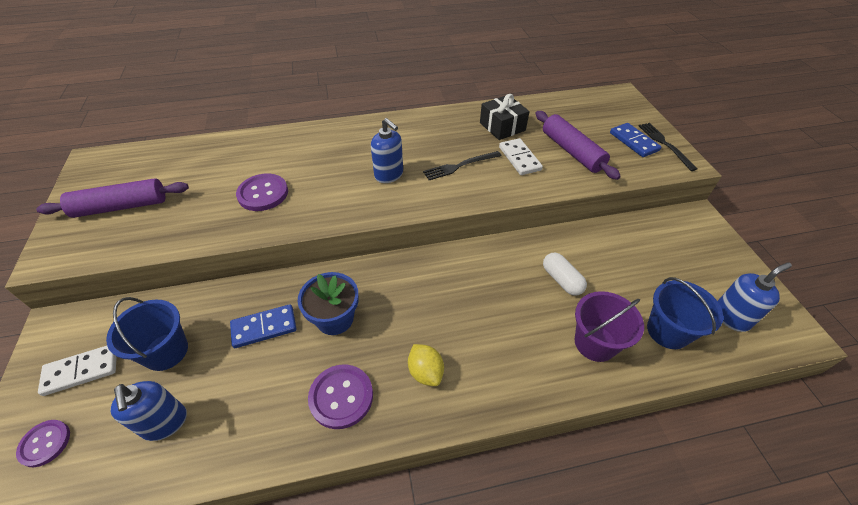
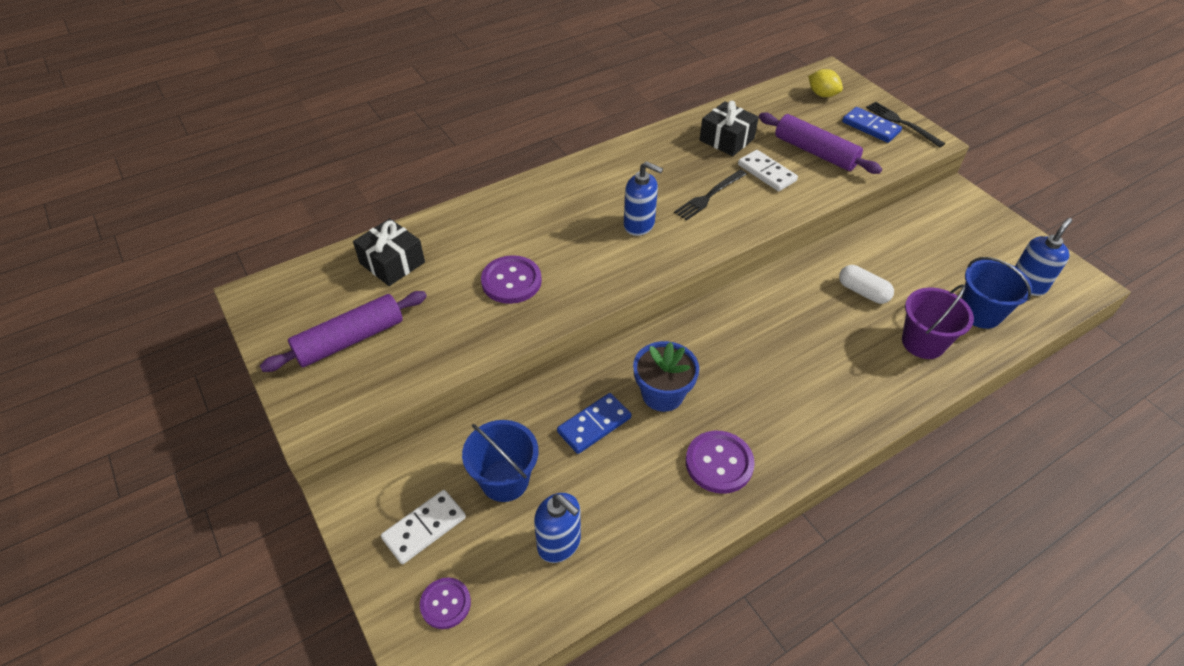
camera: 20 degrees left, 0 degrees up
(193, 160) = (392, 263): none -> black gift
(425, 372) = (785, 416): yellow lemon -> yellow lemon (822, 94)

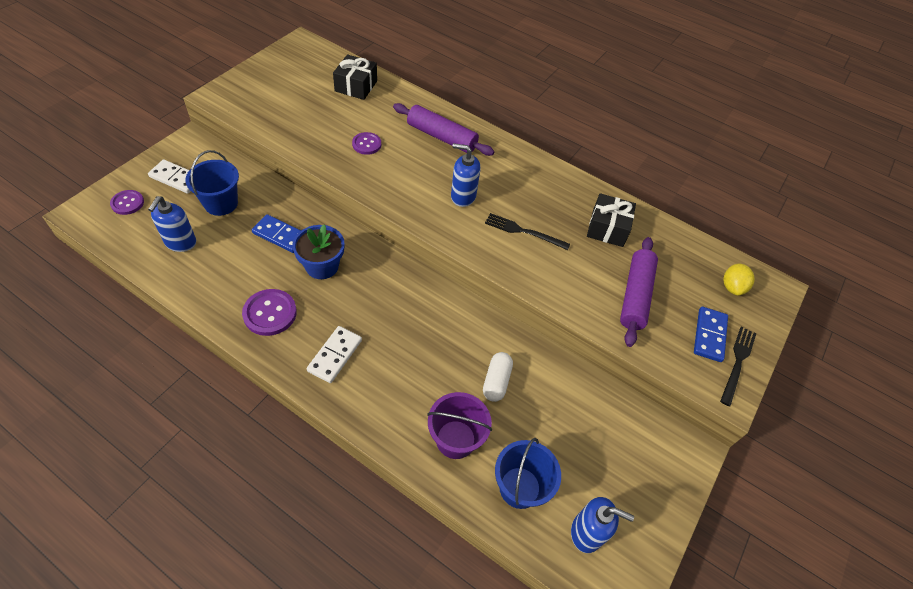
camera: 60 degrees right, 5 degrees up
(350, 339) = (282, 90): purple rolling pin -> purple rolling pin (442, 137)
(511, 281) = (366, 144): purple button -> purple button, size x0.65
(639, 225) = (463, 196): blue soap dispenser -> blue soap dispenser turned 105 degrees clockwise
(766, 173) = (580, 264): white domino -> white domino (335, 355)

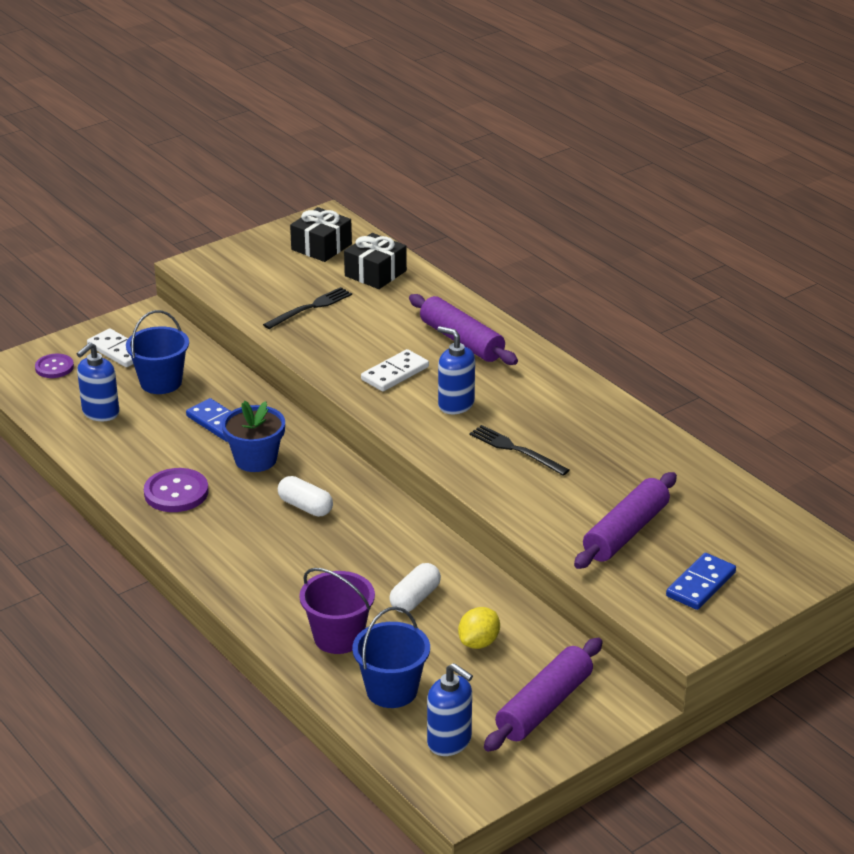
camera: 25 degrees right, 20 degrees down
(335, 355) = (234, 542): white domino -> white domino (395, 373)
(366, 144) = (359, 336): purple button -> none
(377, 306) = (305, 507): none -> white capsule
(607, 228) = (633, 463): black gift -> black gift (321, 247)
(637, 470) = (544, 706): none -> purple rolling pin
(732, 287) = (769, 546): yellow lemon -> yellow lemon (479, 642)
(737, 362) = (720, 615): black fork -> black fork (310, 308)

